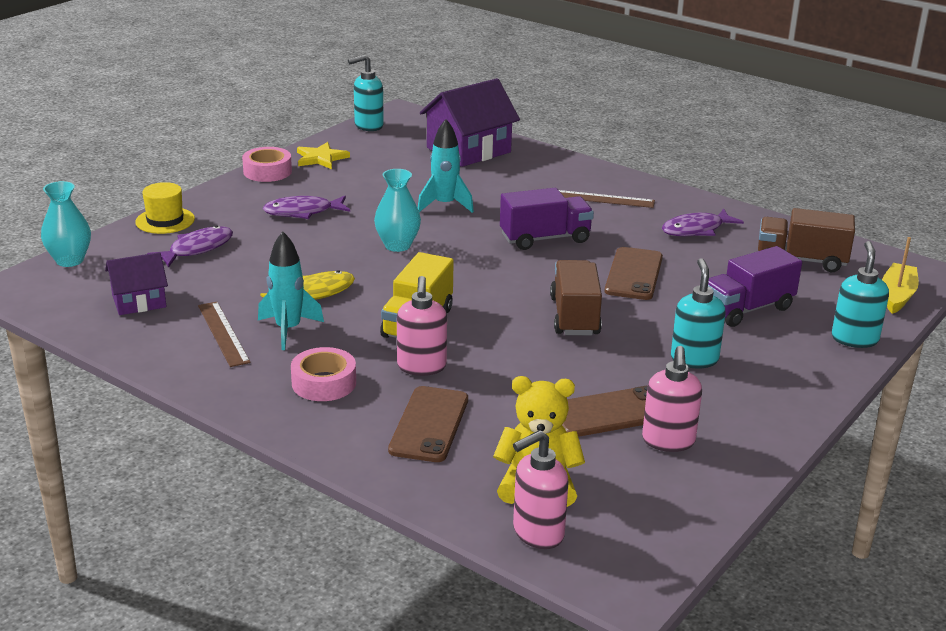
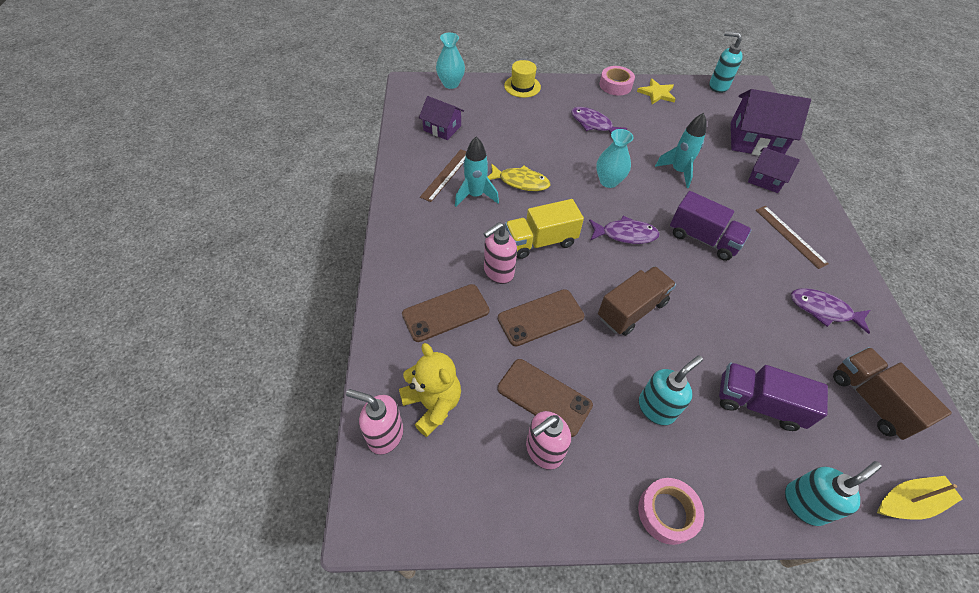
camera: 50 degrees right, 25 degrees up
(197, 249) = (510, 114): purple fish -> purple fish (625, 234)
(324, 383) = (441, 242): pink tape -> pink tape (667, 513)
(522, 172) = (765, 179): none -> purple house
(634, 274) = (720, 310): brown phone -> brown phone (541, 317)

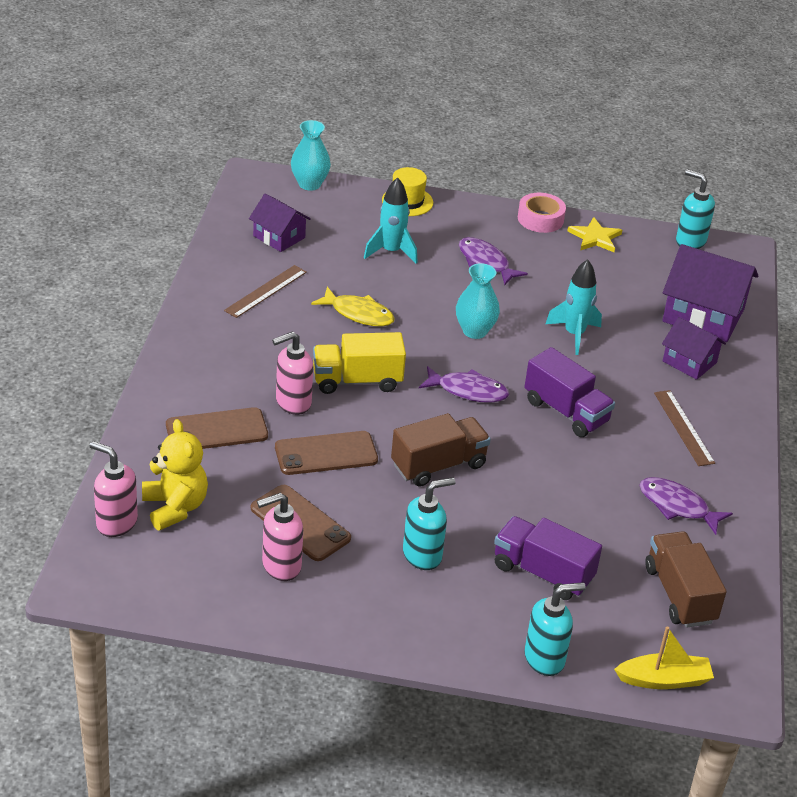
camera: 10 degrees right, 15 degrees down
(475, 195) = (294, 319): turquoise rocket -> turquoise rocket (391, 252)
(667, 513) = (391, 637): pink tape -> none

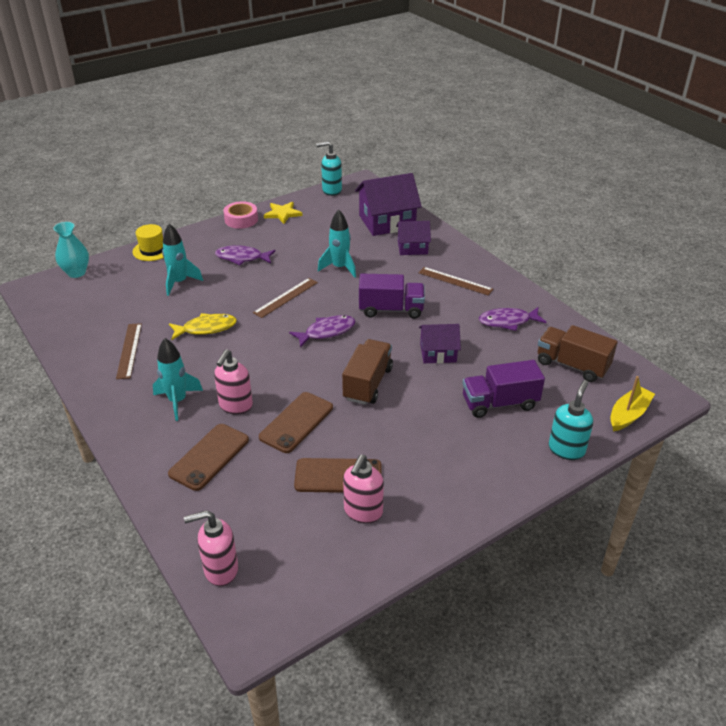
camera: 40 degrees left, 0 degrees up
(175, 507) = (247, 527): yellow teddy bear -> none
(250, 365) = (177, 401): none -> turquoise rocket
(279, 237) = (96, 313): purple house -> purple house (438, 353)
(357, 381) = (257, 367): yellow truck -> none
(423, 555) = (430, 441): turquoise soap dispenser -> none
(474, 331) = (286, 297): turquoise vase -> brown ruler

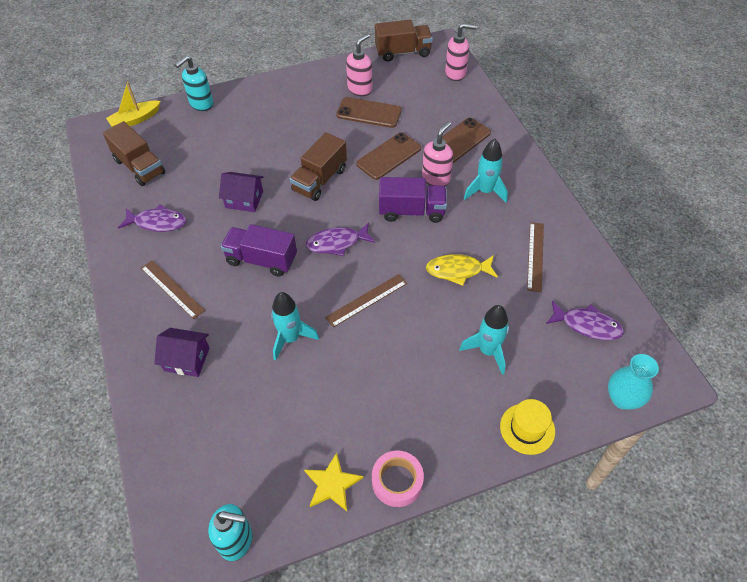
camera: 165 degrees left, 15 degrees up
(242, 258) = (407, 384): purple fish -> purple fish (587, 325)
(315, 600) = (403, 52): none -> brown truck
(387, 222) = (191, 426): purple house -> none
(499, 403) = (223, 145): purple truck -> purple truck (412, 211)

